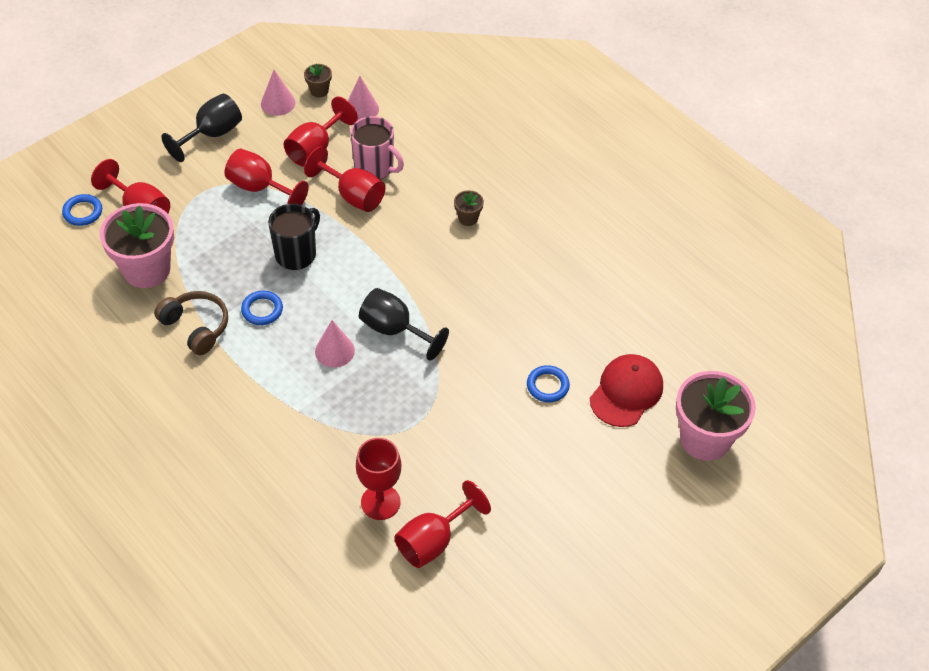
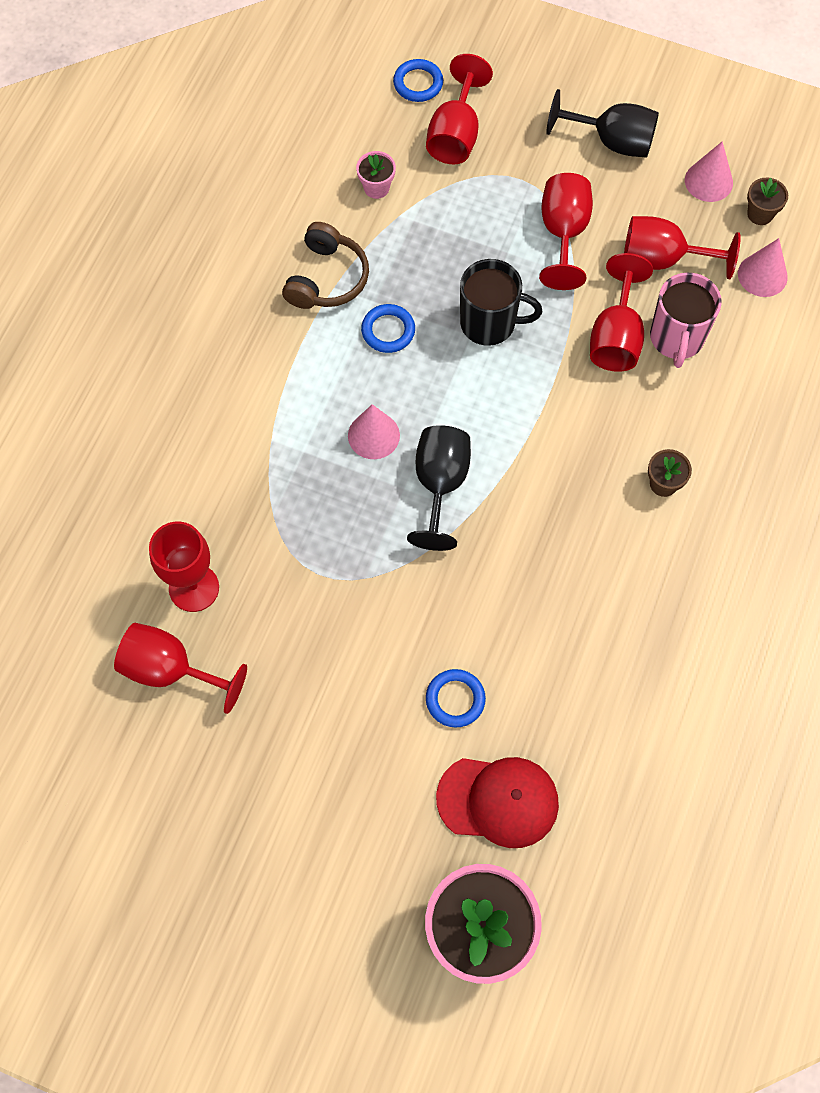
camera: 65 degrees right, 15 degrees up
(146, 269) = (376, 187): pink flower pot -> pink flower pot, size x0.43

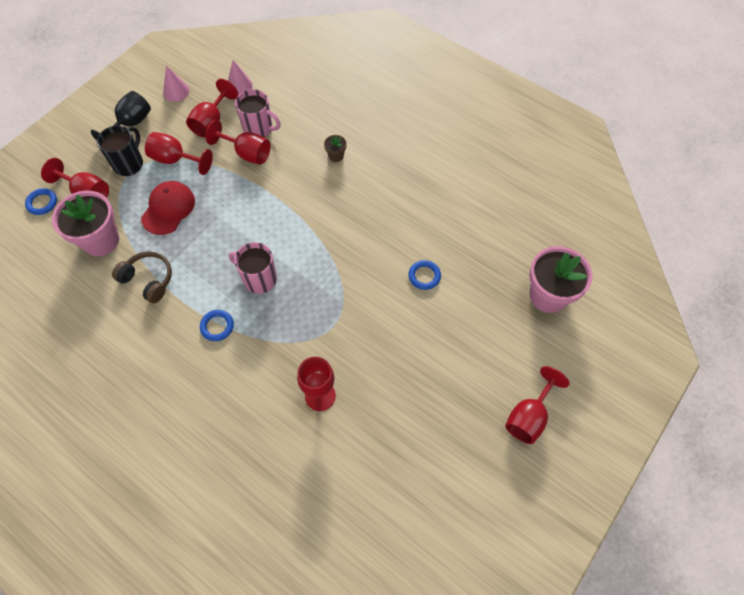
camera: 75 degrees left, 5 degrees down
(171, 670) = (367, 419): red goblet -> red goblet (529, 416)
(373, 435) = (259, 279): pink cone -> pink mug
(376, 187) = (101, 240): pink flower pot -> pink flower pot, size x2.30
(388, 331) = (197, 256): blue ring -> blue ring (217, 326)
(440, 485) = (301, 253): black goblet -> none
(489, 323) = (214, 206): black mug -> black mug (129, 163)
(498, 801) = (482, 270): red cap -> red cap (168, 209)
(760, 214) = (205, 77): brown flower pot -> none

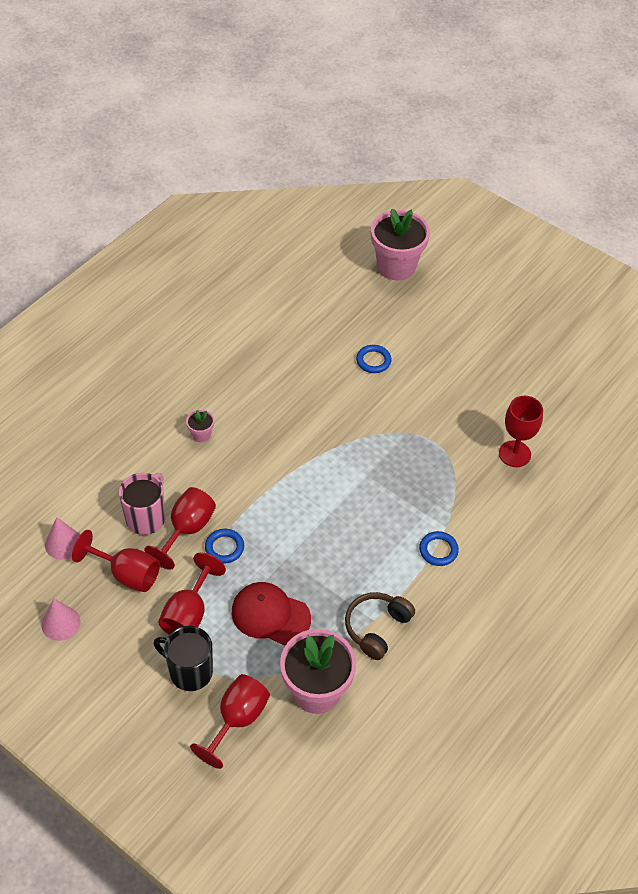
camera: 90 degrees left, 10 degrees down
(42, 203) = (250, 778): blue ring -> blue ring (224, 547)
(131, 124) = (116, 677): black goblet -> none
(259, 279) = (376, 511): pink mug -> none
(336, 156) = (201, 435): brown flower pot -> pink flower pot
(529, 416) = (522, 295): red goblet -> none

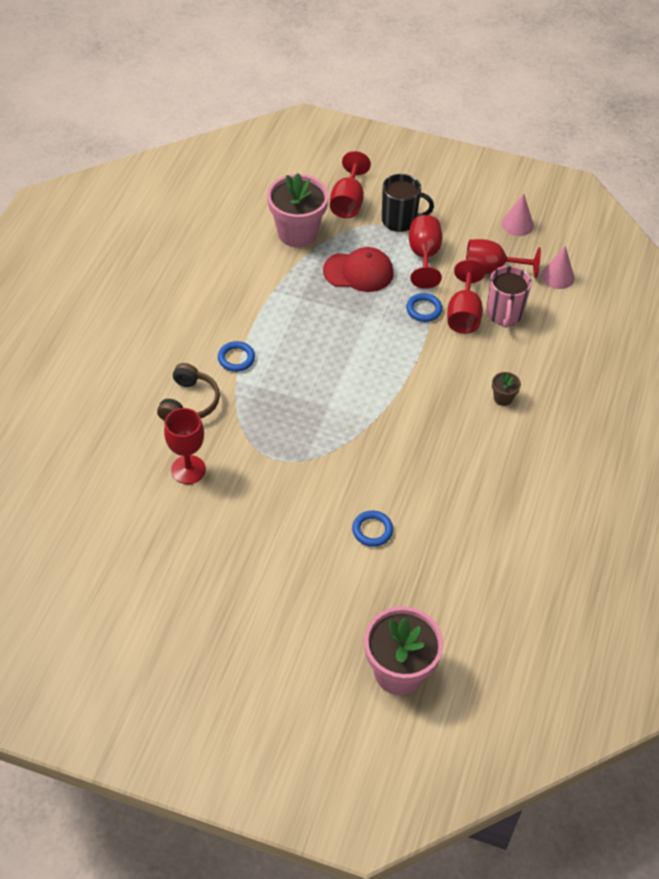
camera: 160 degrees right, 0 degrees up
(201, 435) = (503, 398): pink flower pot -> brown flower pot
(377, 628) = (268, 286): brown headphones -> brown headphones (189, 402)

